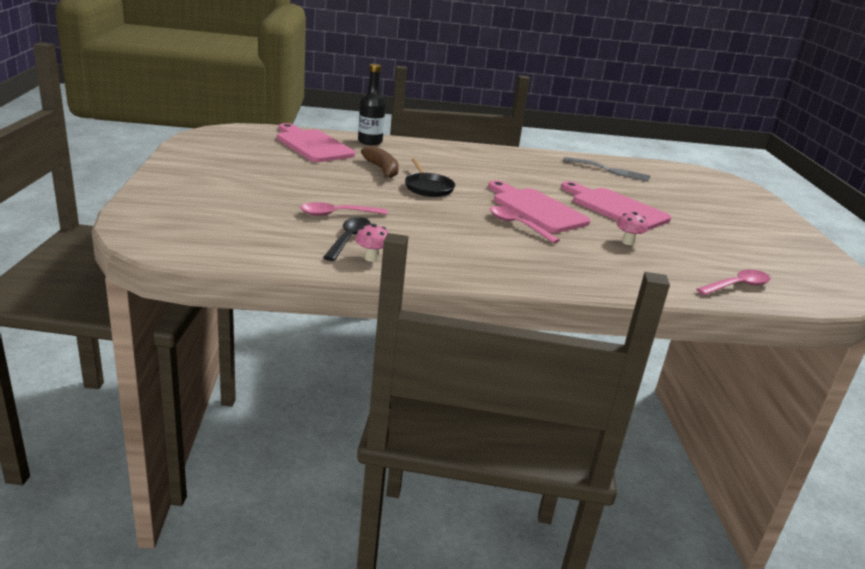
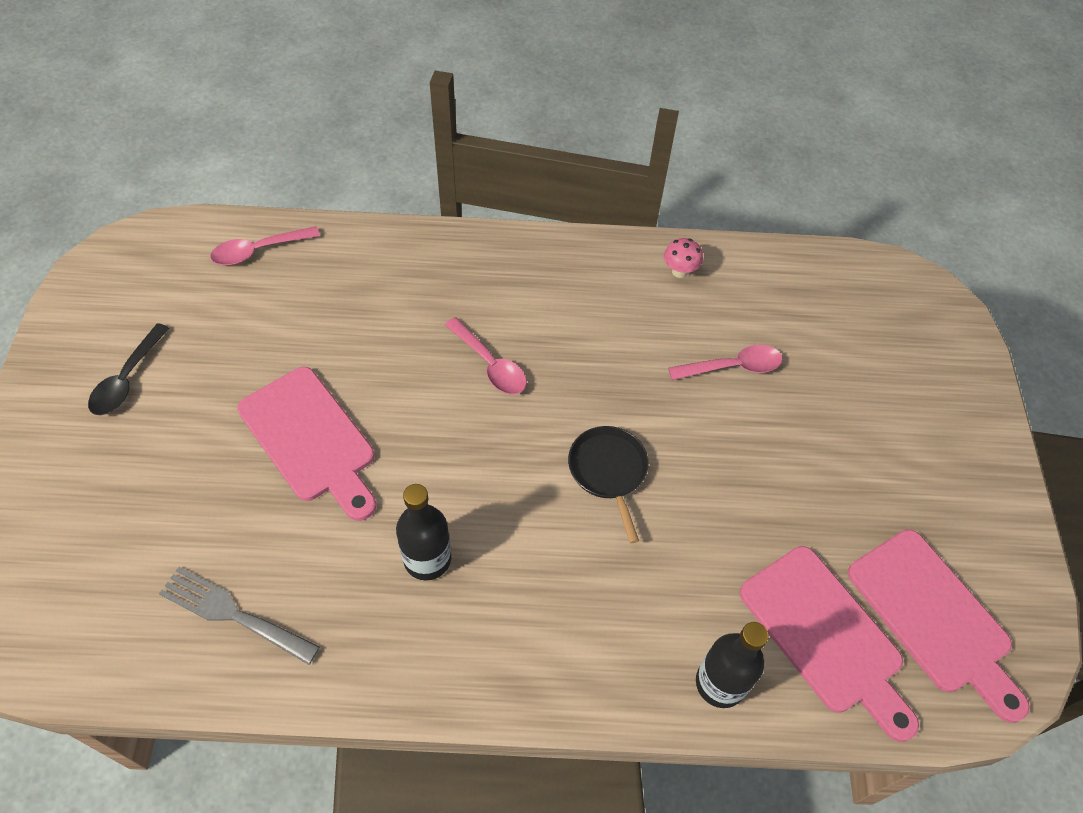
camera: 175 degrees left, 30 degrees up
(349, 239) = (709, 308): black spoon -> black spoon (127, 379)
(382, 169) = (685, 535): brown banana -> none
(524, 174) = (427, 559): none -> black bottle
(536, 209) = (447, 418): pink cutting board -> pink cutting board (934, 617)
(628, 242) = (346, 336): pink mushroom -> none

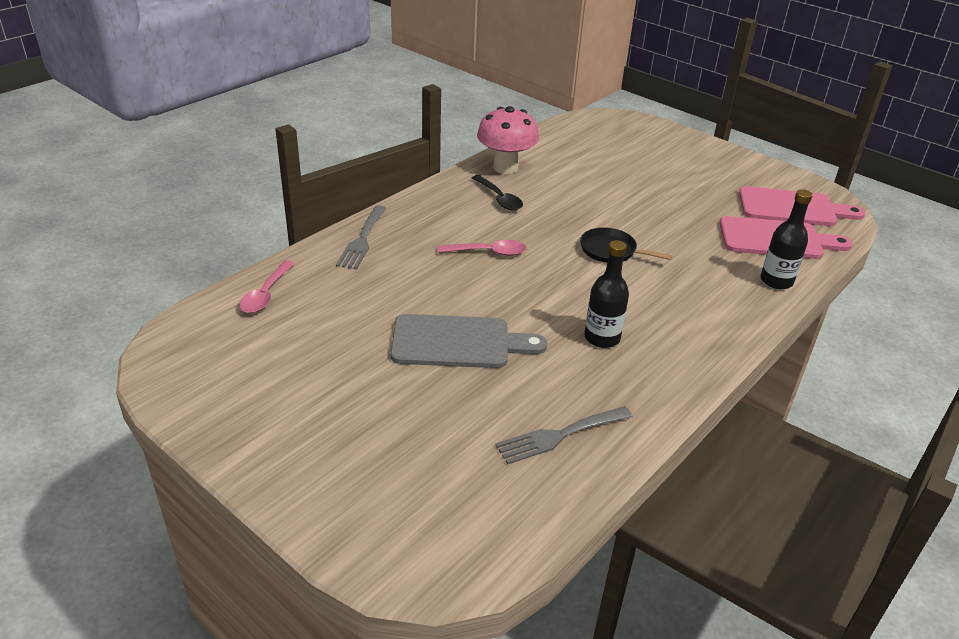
camera: 50 degrees left, 20 degrees down
(127, 379) = (295, 402): black spoon -> black spoon (499, 198)
(311, 439) = (458, 342): pink cutting board -> grey cutting board
(410, 254) = (362, 240): none -> grey fork
(679, 271) = (505, 167): pink mushroom -> pink mushroom, size x2.24
(732, 367) = (588, 184): pink spoon -> none

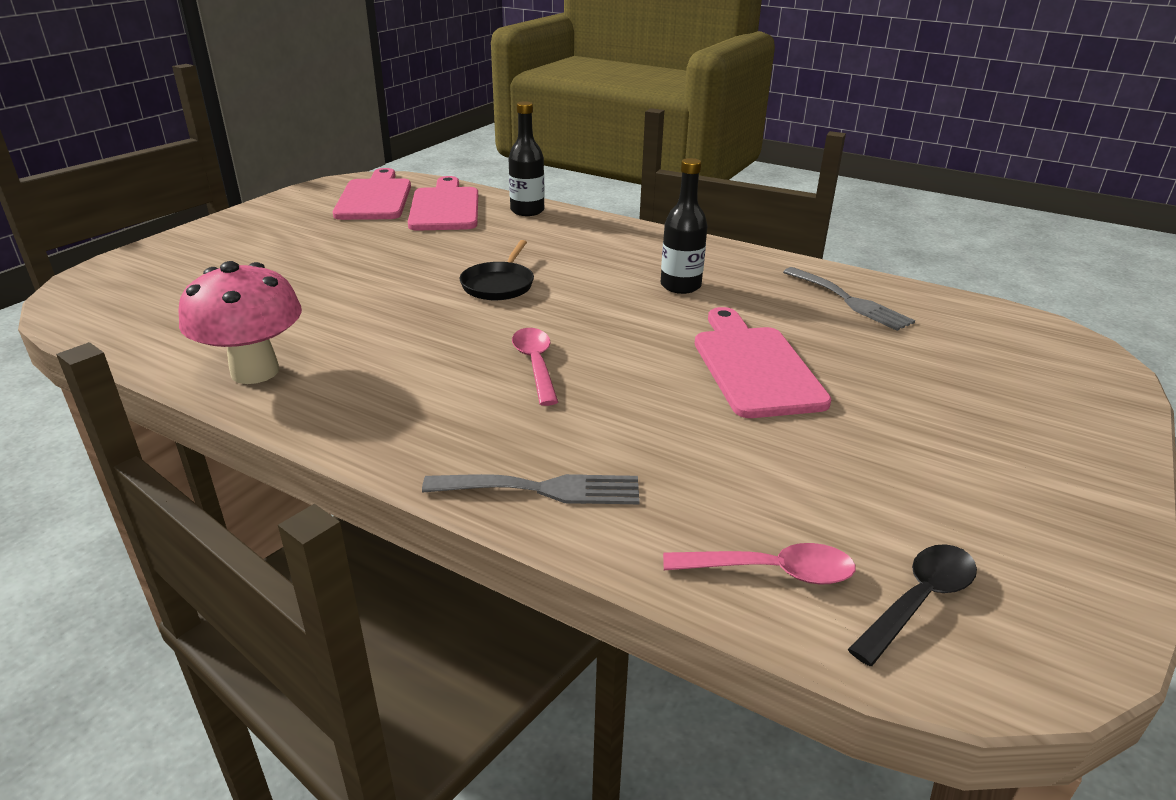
camera: 100 degrees left, 5 degrees down
(458, 342) = (754, 367): grey cutting board -> pink cutting board
(499, 198) = (369, 369): black spoon -> black spoon (919, 600)

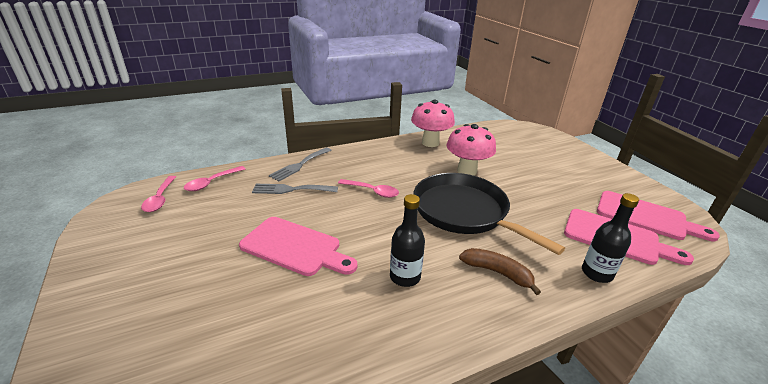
camera: 125 degrees right, 0 degrees up
(361, 308) = (467, 171): none -> pink mushroom
(499, 285) = (464, 212): black pan -> black pan, size x2.12
(596, 247) = (497, 272): none -> brown banana
(850, 301) = (300, 352): grey fork -> grey fork (291, 189)
(919, 600) = (160, 199): black spoon -> pink spoon

